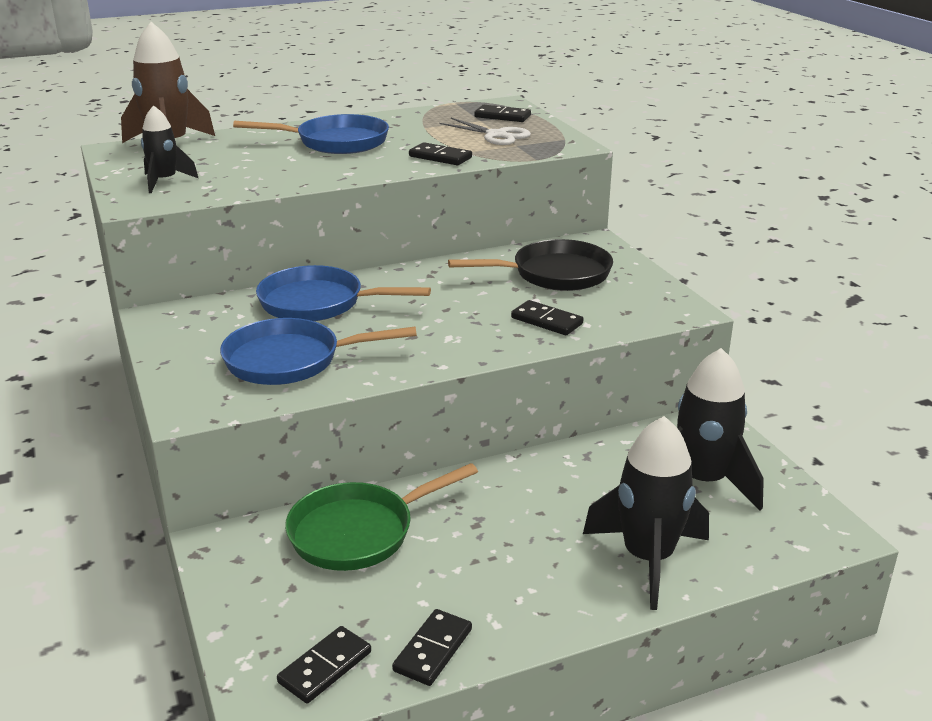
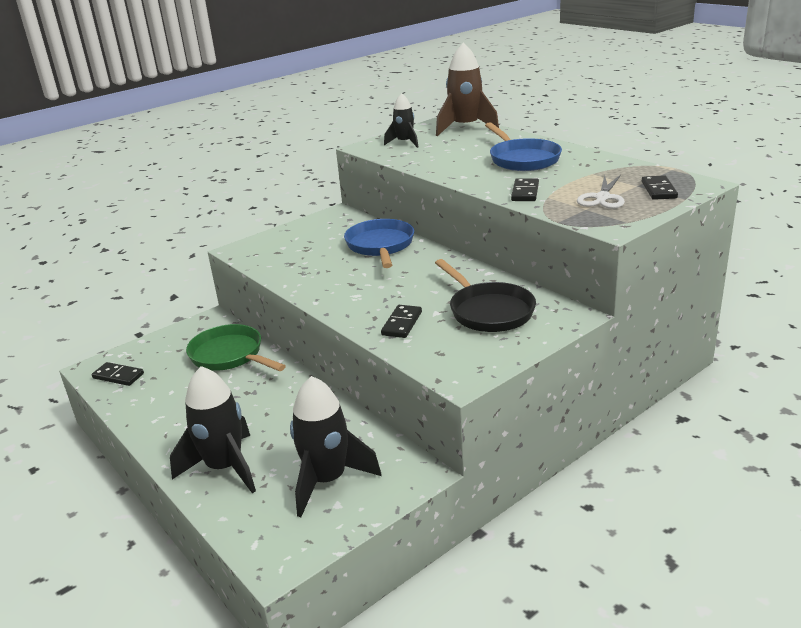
camera: 75 degrees right, 0 degrees up
(290, 360) = (302, 258): blue pan -> none
(433, 650) = (131, 404): black domino -> none

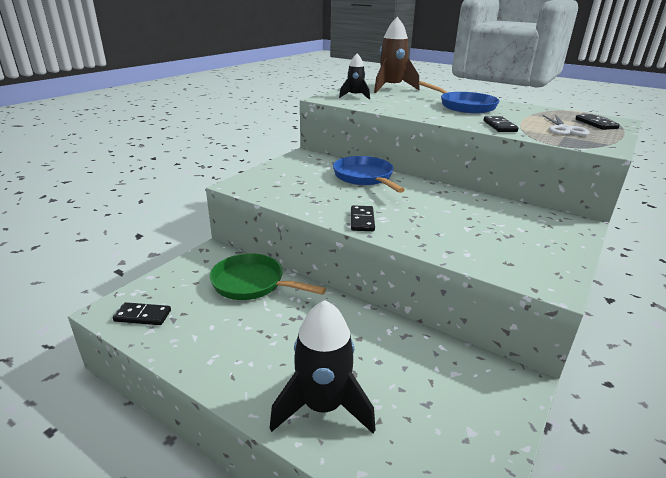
camera: 20 degrees left, 0 degrees up
(327, 480) = (440, 404): black rocket -> none
(402, 323) = (448, 239): black domino -> black domino (362, 220)
(488, 311) = (509, 224): black pan -> none

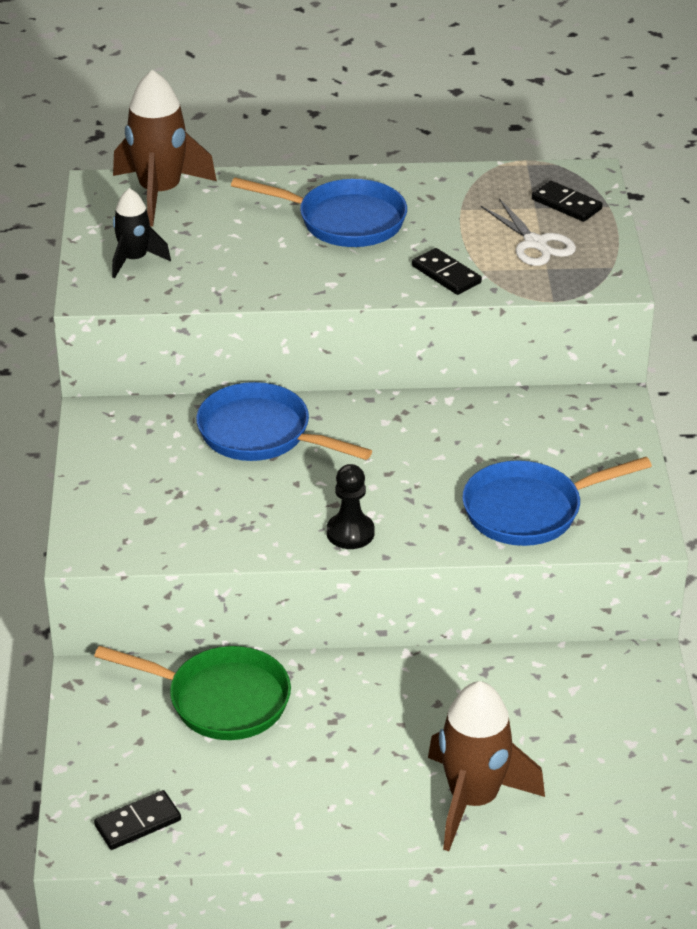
camera: 35 degrees left, 10 degrees up
(252, 283) = (221, 700): green pan -> green pan turned 150 degrees counterclockwise
(323, 406) = (473, 799): black rocket -> brown rocket
(362, 220) = (350, 533): black domino -> black pawn
(480, 247) = (529, 510): none -> blue pan

